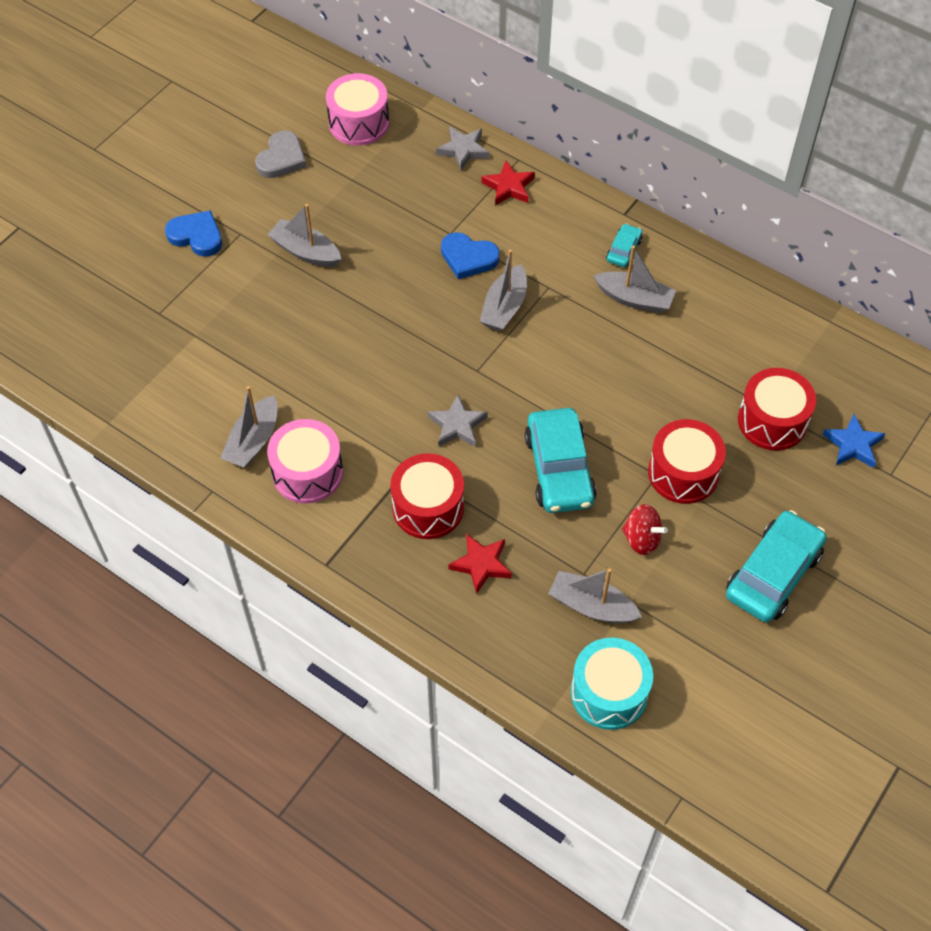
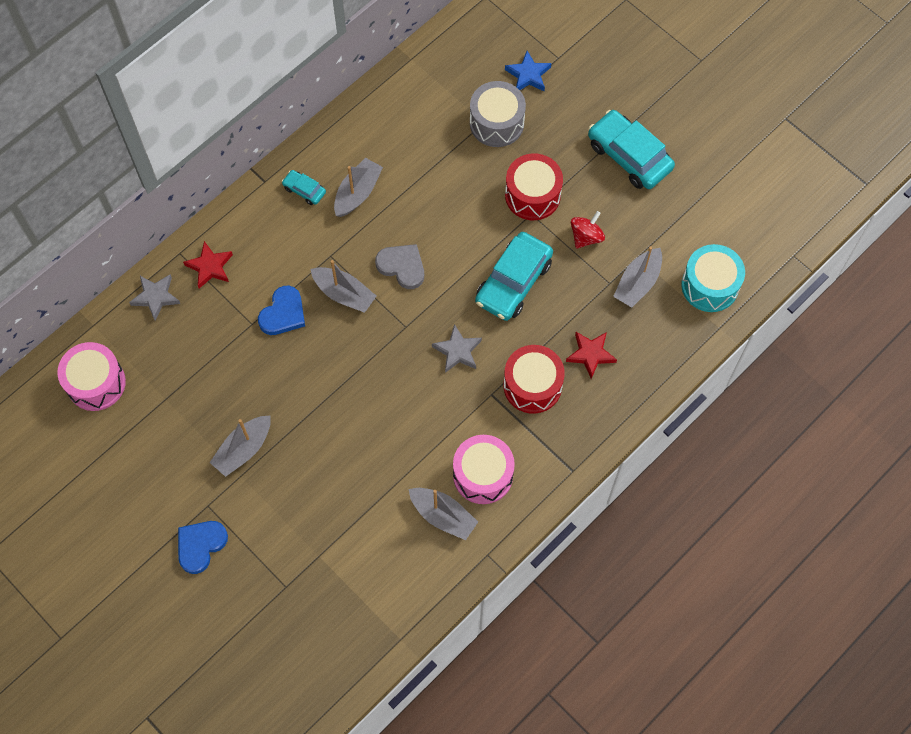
camera: 80 degrees left, 10 degrees up
(281, 158) = (122, 458): grey heart -> grey heart (402, 267)
(559, 469) = (513, 282): turquoise car -> turquoise car turned 120 degrees clockwise
(772, 421) = (496, 123): red drum -> grey drum

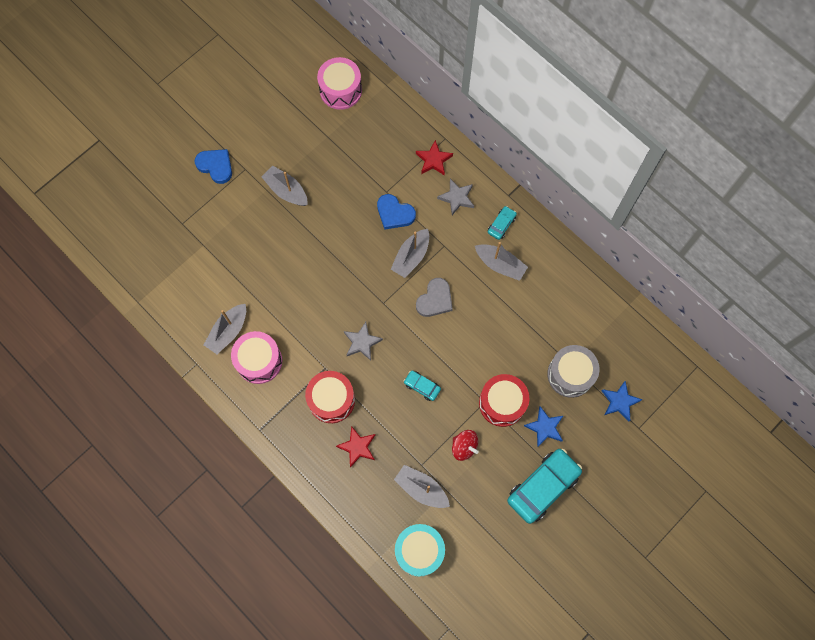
camera: 90 degrees right, 5 degrees up
(155, 297) = (408, 124): grey star -> grey star (457, 198)
(513, 282) = (422, 386): turquoise car -> turquoise car, size x0.48
(560, 151) = (545, 427): none -> blue star

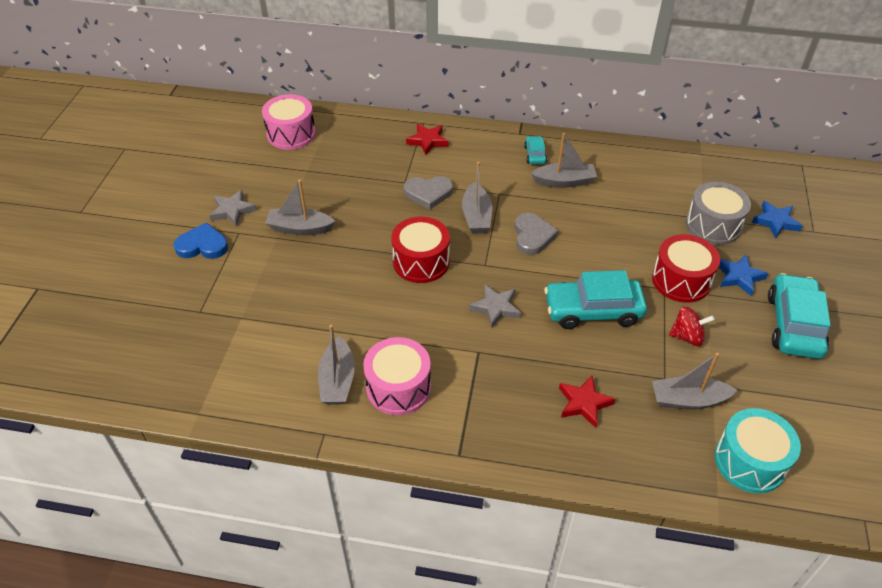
camera: 35 degrees left, 25 degrees down
(331, 400) = (513, 376): red drum -> red drum (421, 262)
(394, 213) = (428, 193): blue heart -> grey heart
(422, 386) = (593, 310): turquoise car -> turquoise car, size x2.07
(457, 198) = (475, 156): grey star -> grey star (232, 210)

